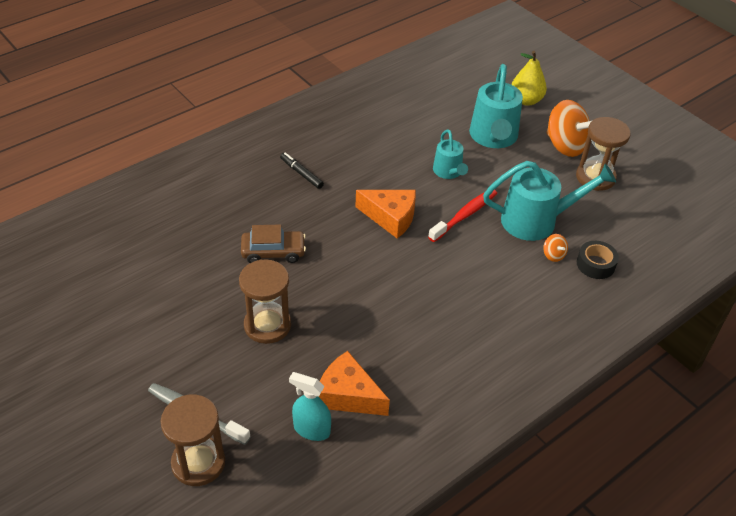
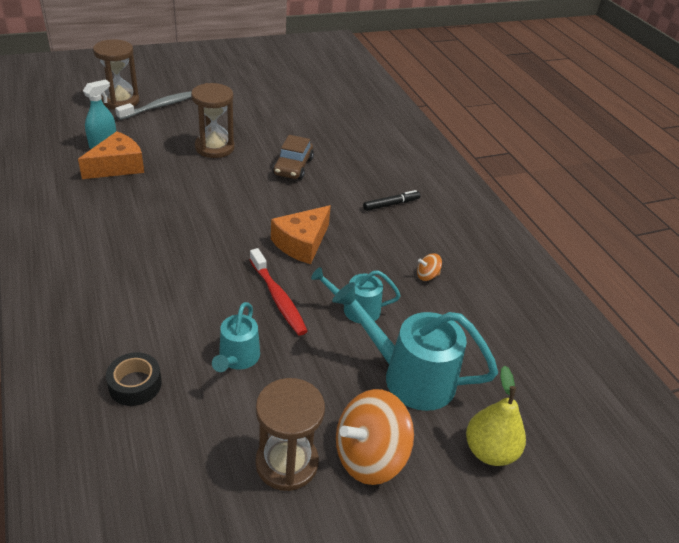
camera: 105 degrees right, 5 degrees down
(537, 220) = (237, 359): turquoise watering can -> turquoise watering can, size x0.57
(553, 255) = (175, 350): orange spinning top -> orange spinning top (427, 276)

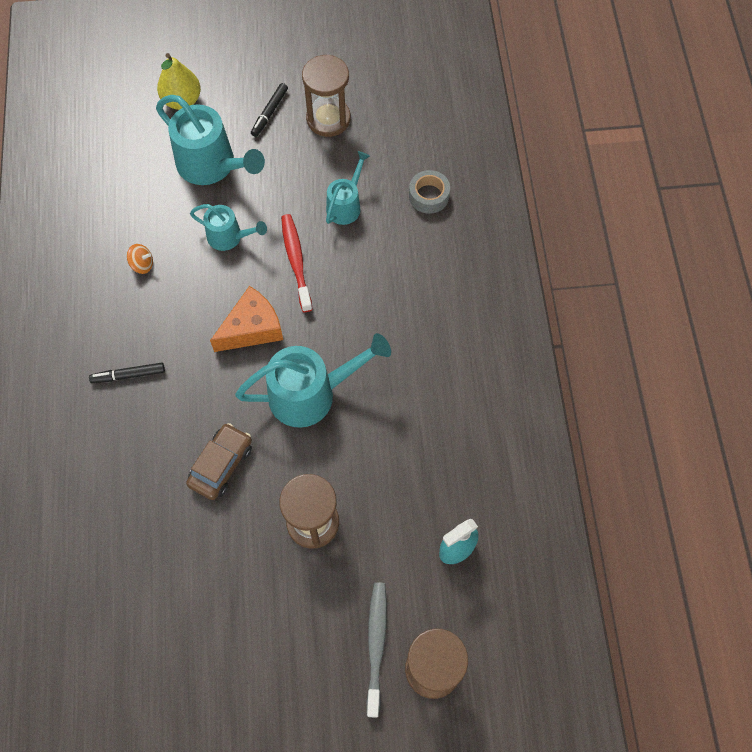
camera: 160 degrees left, 25 degrees up
(117, 166) = (439, 496): orange cheese -> none
(135, 384) = (429, 196): black tape -> grey tape
(159, 106) = (376, 644): grey toothbrush -> grey toothbrush turned 120 degrees clockwise
(234, 209) = (311, 393): none -> turquoise watering can
(369, 456) = (269, 113): orange spinning top -> black marker

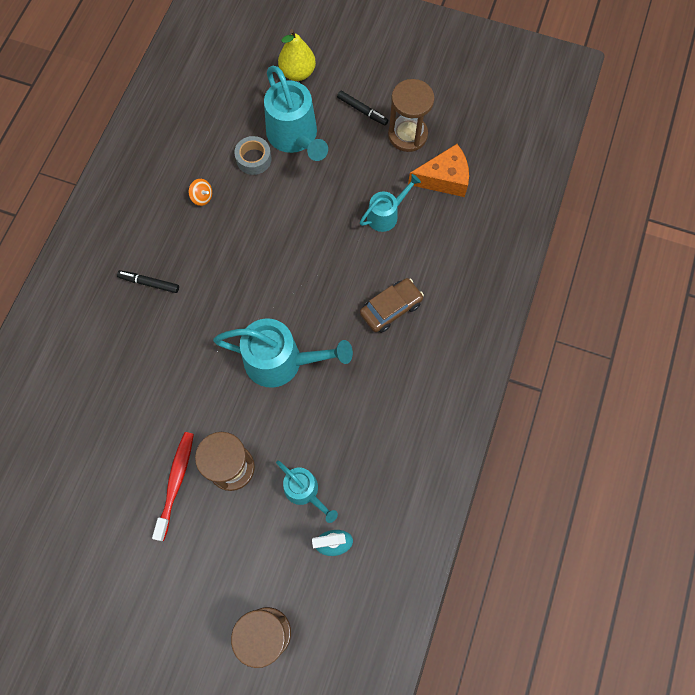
camera: 25 degrees right, 5 degrees up
(221, 465) = (184, 388): brown car -> brown car (391, 308)
(229, 237) = (280, 203): turquoise watering can -> turquoise watering can (305, 491)
(252, 328) = (261, 286): orange cheese -> orange cheese (444, 178)
(269, 113) = (362, 111): black marker -> black marker turned 105 degrees counterclockwise
(296, 261) = (323, 245): red toothbrush -> red toothbrush (176, 482)
(376, 644) = (232, 590): grey toothbrush -> none
(429, 196) = (458, 235): grey tape -> grey tape (254, 159)

